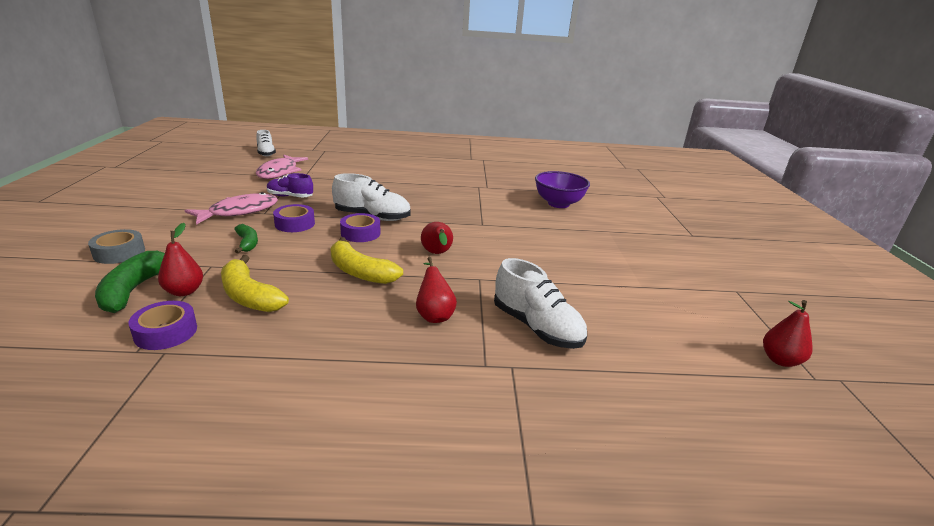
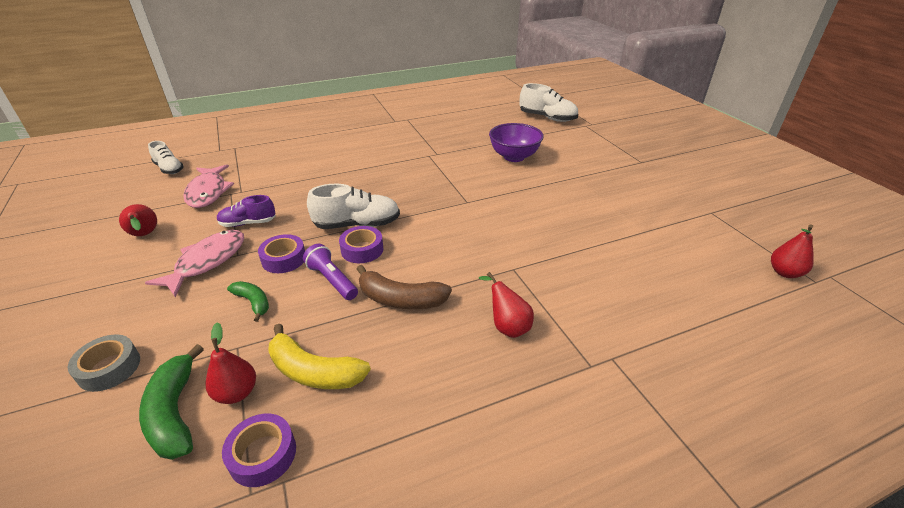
camera: 20 degrees left, 10 degrees up
(318, 246) = (332, 280): none -> purple flashlight
(360, 272) = (400, 299): yellow banana -> brown banana
(437, 254) = (454, 252): red pear -> red pear (145, 235)
(536, 327) = (599, 307): white shoe -> white shoe (547, 118)

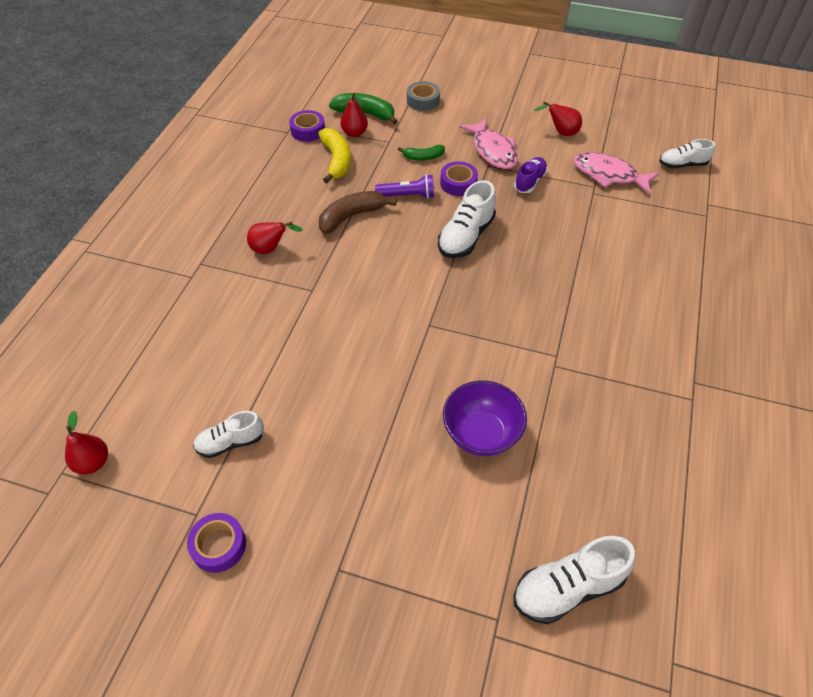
camera: 130 degrees right, 15 degrees up
(314, 371) = (337, 160): yellow banana -> yellow banana turned 105 degrees clockwise
(362, 250) = (427, 224): purple tape -> purple tape (219, 545)
(665, 227) = (230, 442): none -> white shoe

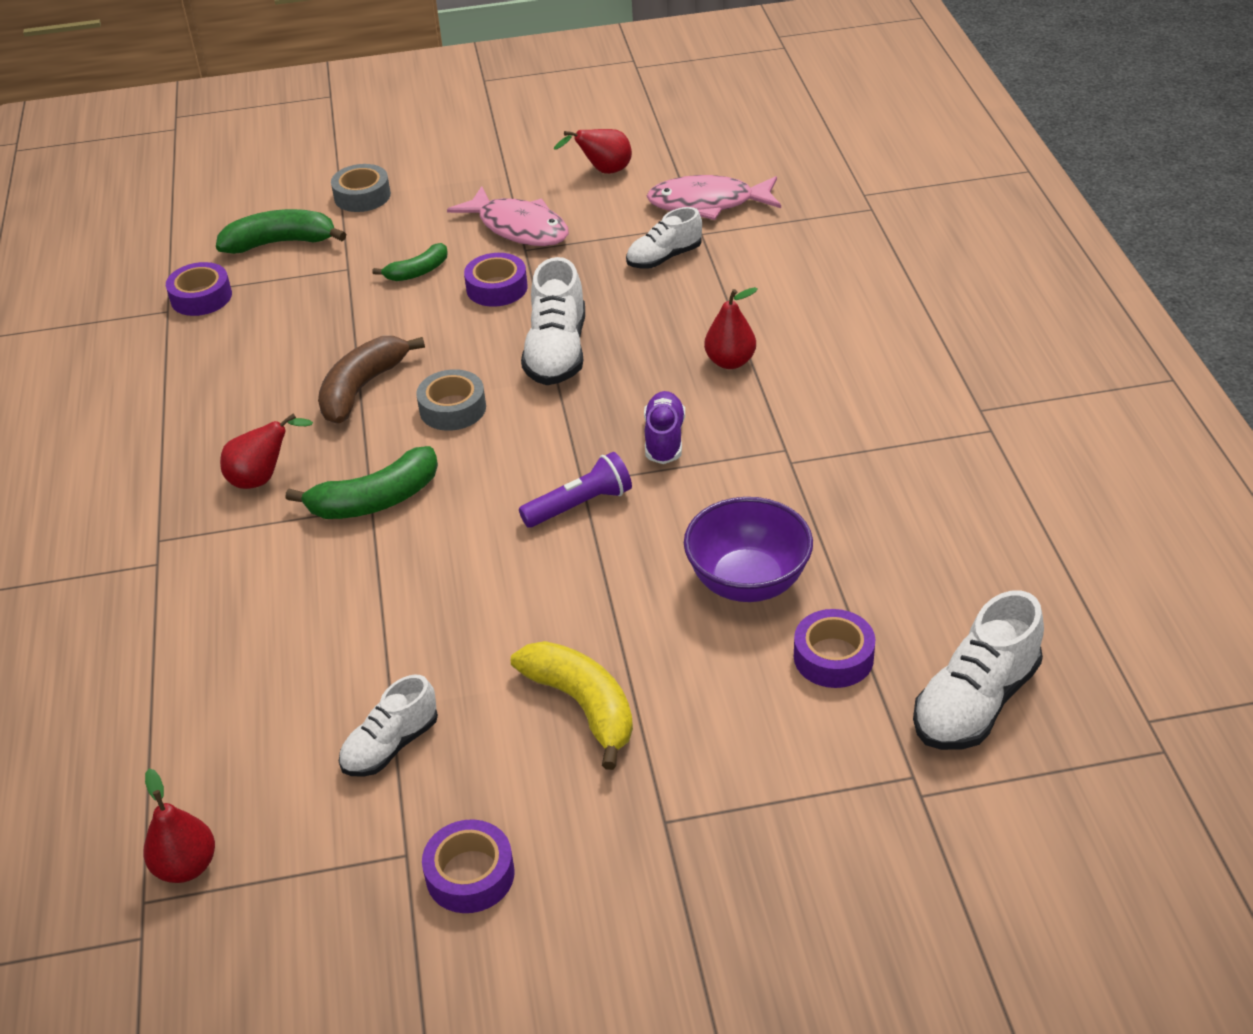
camera: 25 degrees left, 10 degrees down
(316, 287) = (376, 500): none -> green banana
(337, 160) = (281, 322): yellow banana -> yellow banana (582, 705)
(354, 133) = (283, 275): red pear -> red pear (730, 362)
(389, 248) = (452, 408): none -> grey tape
(407, 196) = (430, 330): purple flashlight -> purple flashlight (580, 505)
(500, 510) = (833, 657): none -> purple tape
(530, 181) = (601, 250): purple shoe -> purple shoe (664, 439)
(682, 164) = (800, 157): white shoe -> white shoe (664, 258)

